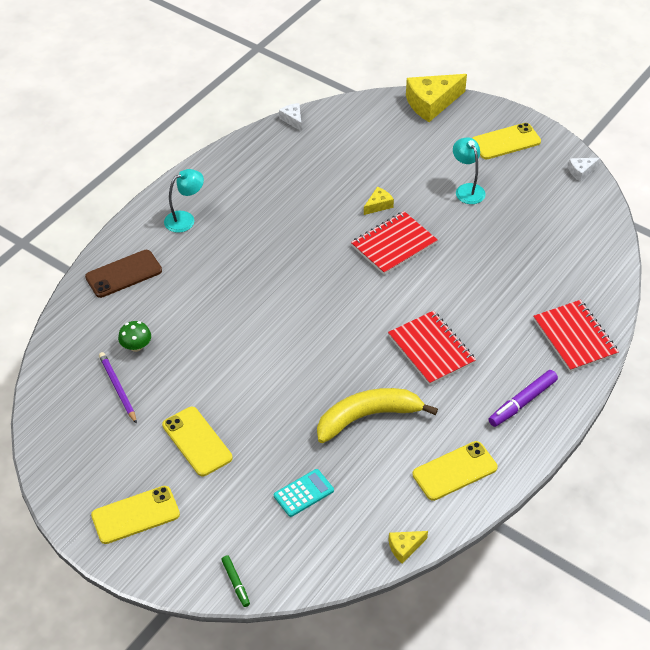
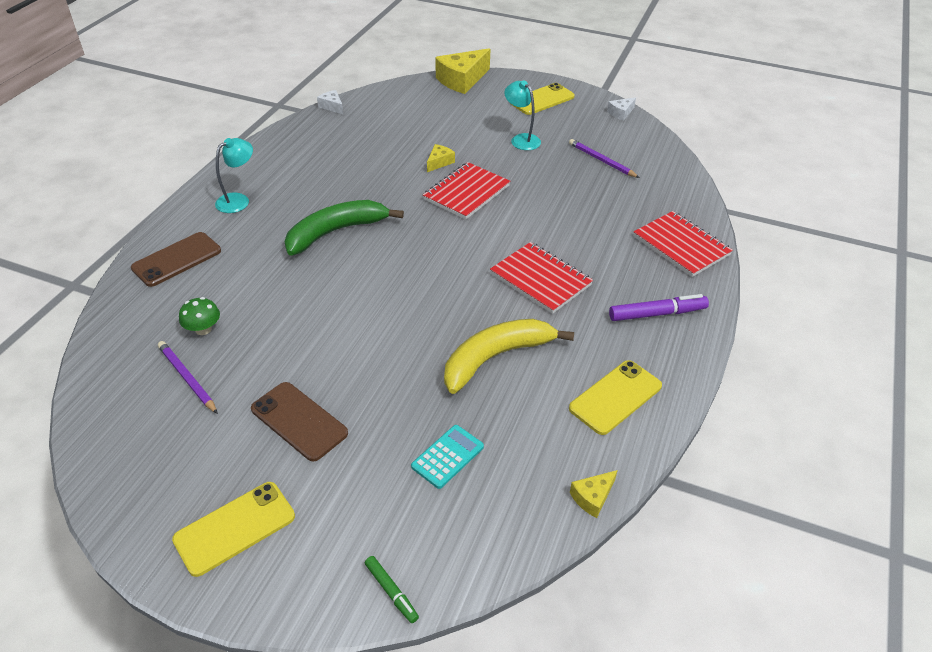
camera: 15 degrees left, 5 degrees down
(197, 441) = (299, 421): yellow phone -> brown phone
(264, 268) = (336, 232): none -> green banana
(522, 402) = (657, 314): purple marker -> purple marker turned 135 degrees counterclockwise
(538, 228) = (602, 160): none -> purple pencil

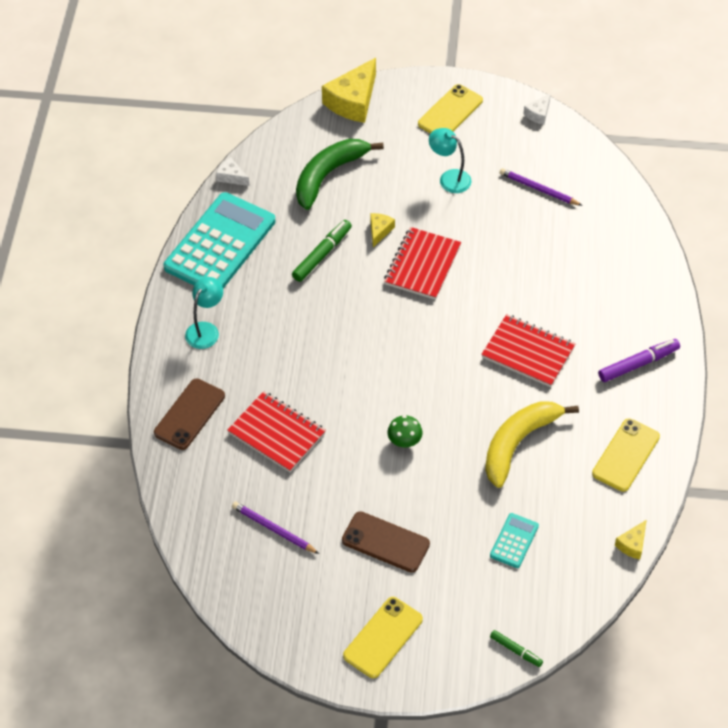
camera: 15 degrees left, 10 degrees up
(203, 329) = (258, 480): green mushroom -> green mushroom (404, 441)
(293, 146) = (220, 244): none -> turquoise calculator
(336, 232) = (320, 345): green banana -> green banana (328, 175)
(378, 168) = (322, 254): none -> green marker
(681, 246) = (641, 282): red notebook -> red notebook (277, 433)

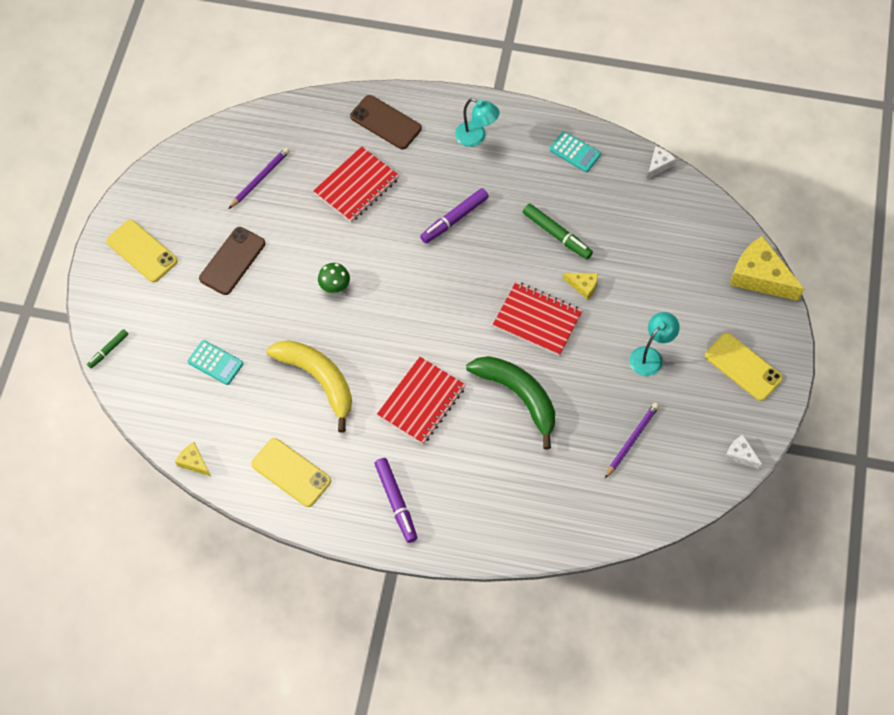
camera: 95 degrees right, 10 degrees up
(220, 244) = (575, 152): turquoise calculator -> turquoise calculator, size x0.44
(311, 341) = (454, 219): none -> purple marker
(328, 175) = (658, 247): green banana -> green banana (518, 396)

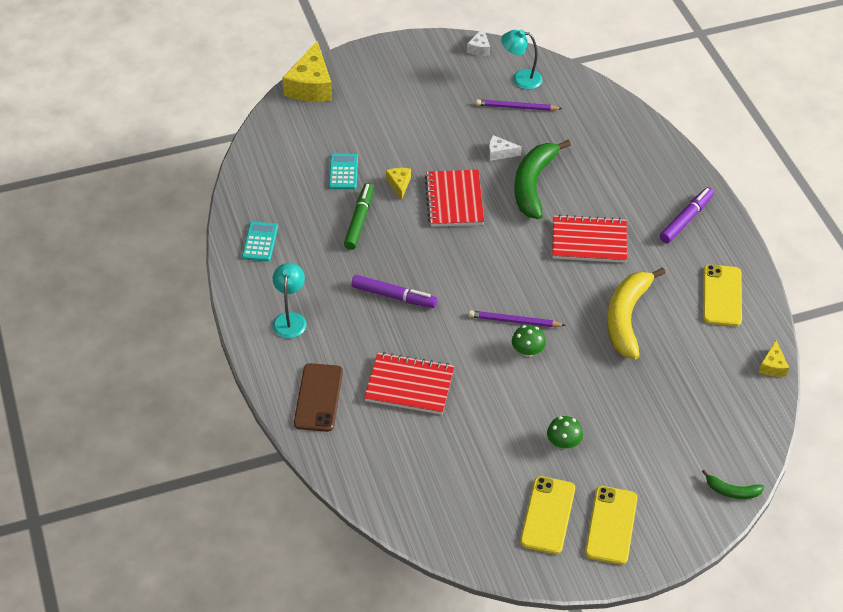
camera: 120 degrees left, 15 degrees down
(108, 350) = (732, 491): green marker -> green banana
(215, 363) = (673, 400): turquoise calculator -> turquoise calculator (343, 172)
(232, 261) = (563, 443): brown phone -> green mushroom
(260, 179) = (456, 469): purple pencil -> purple pencil (514, 321)
(650, 356) = (434, 122): turquoise lamp -> turquoise lamp (520, 78)
(658, 165) = (237, 181): white cheese -> white cheese (500, 153)
(743, 367) = (402, 69): yellow phone -> yellow phone (547, 515)

